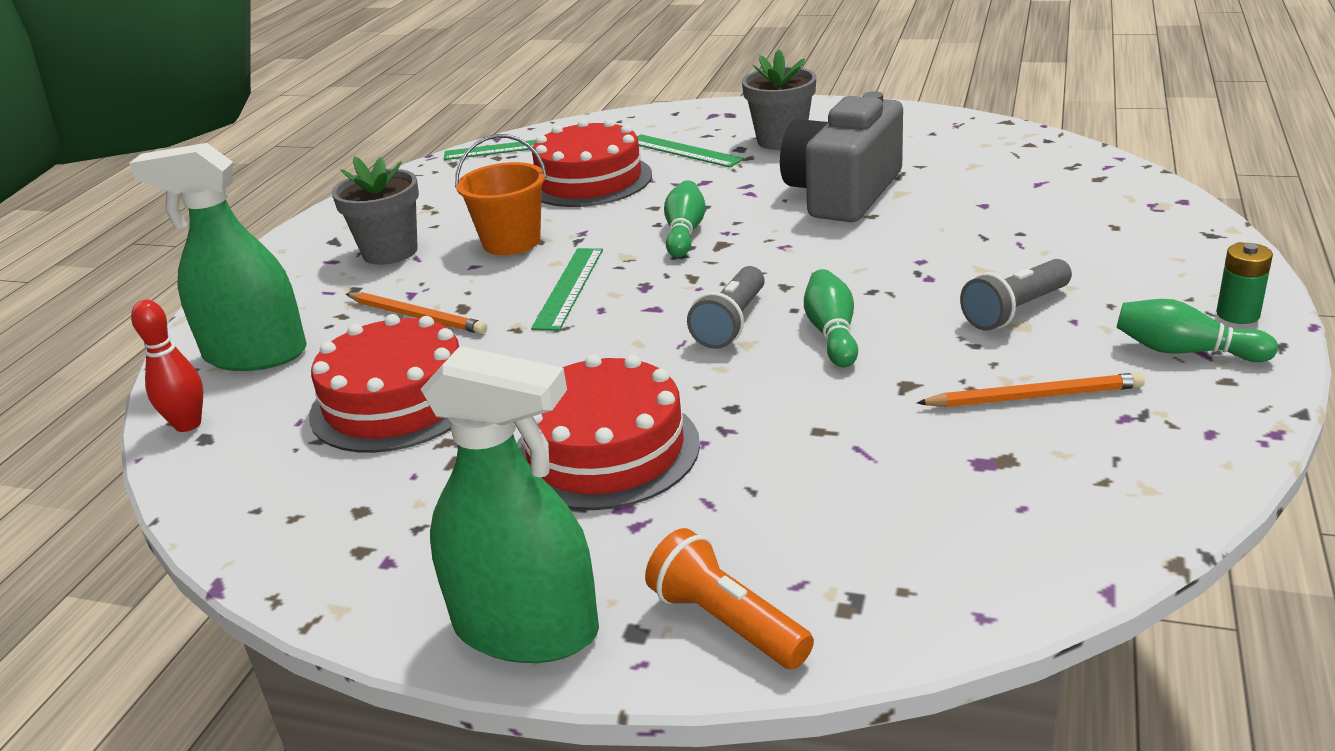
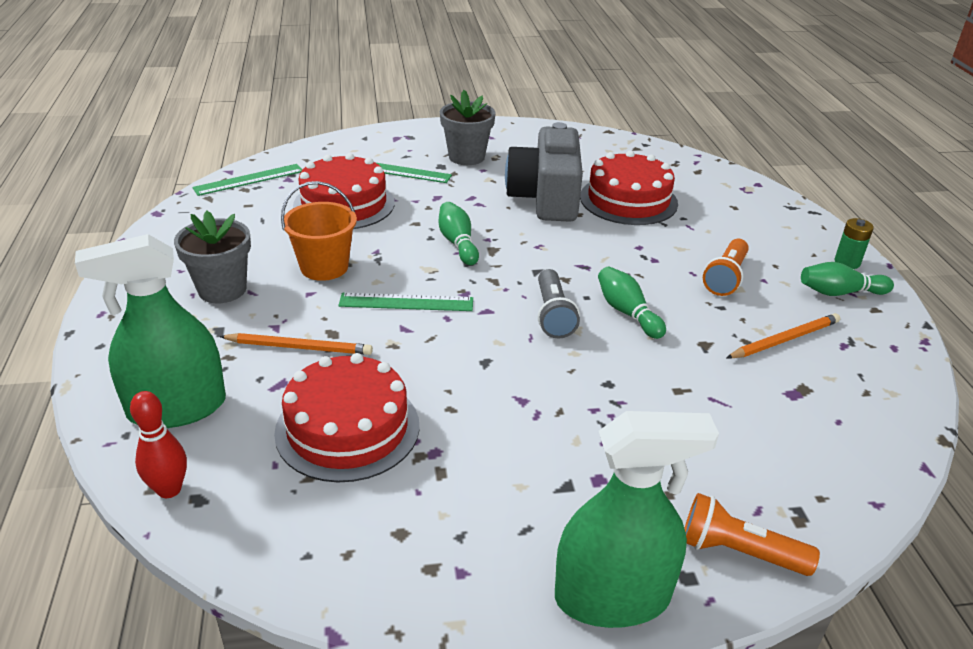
camera: 30 degrees left, 5 degrees up
(569, 288) = (406, 302): green ruler -> green ruler turned 75 degrees counterclockwise
(606, 450) = (548, 436): red cake -> red cake (628, 200)
(1015, 311) = (726, 278): grey flashlight -> orange flashlight

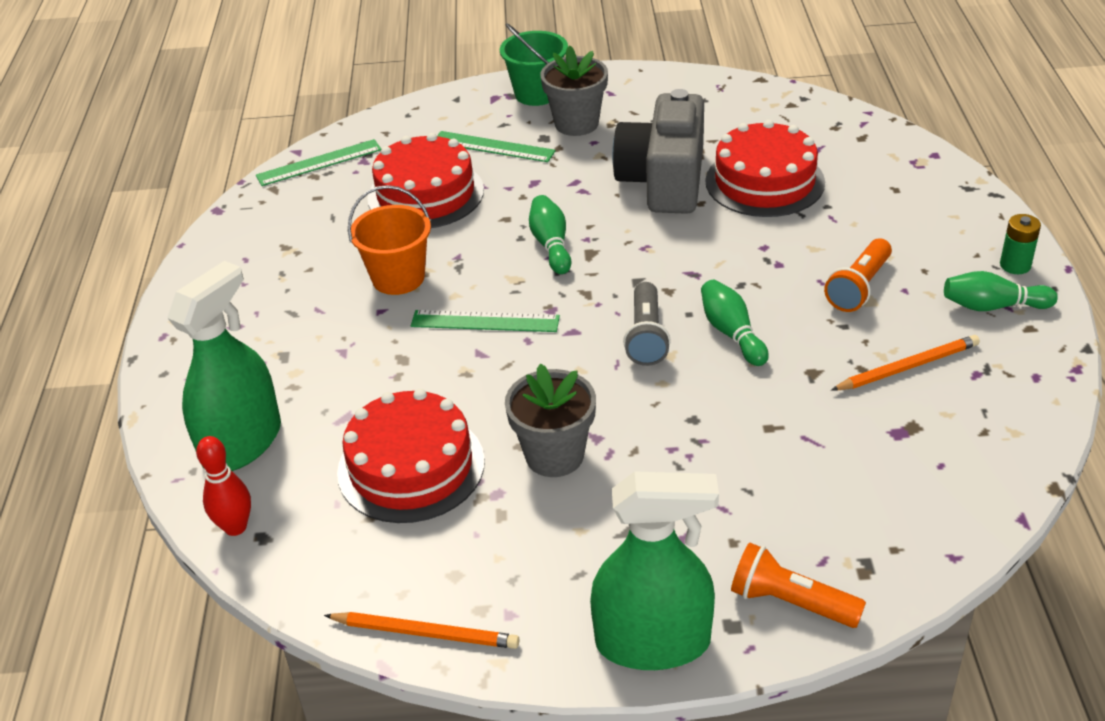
camera: 10 degrees right, 5 degrees up
(177, 408) = (242, 443): green spray bottle -> green spray bottle turned 135 degrees clockwise
(222, 289) = (287, 307): grey flower pot -> grey flower pot (554, 455)
(299, 347) = (366, 375): orange pencil -> orange pencil (425, 633)
(431, 136) = (537, 94): none -> green bucket

